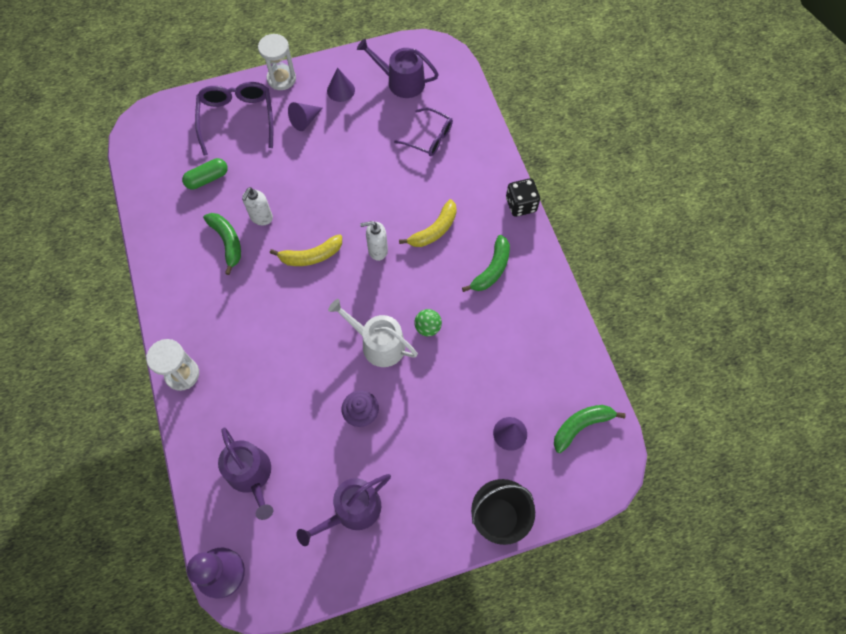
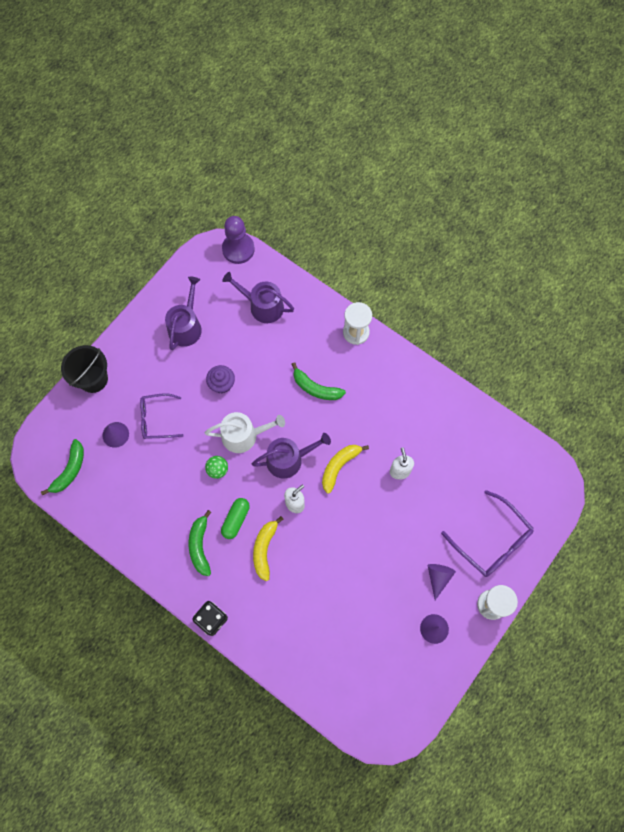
camera: 145 degrees right, 5 degrees up
(207, 179) = (466, 474): green capsule -> green capsule (236, 520)
(227, 242) = (407, 436): green banana -> green banana (315, 388)
(401, 82) = (391, 675): purple watering can -> purple watering can (289, 459)
(429, 138) = (327, 632): purple glasses -> purple glasses (157, 419)

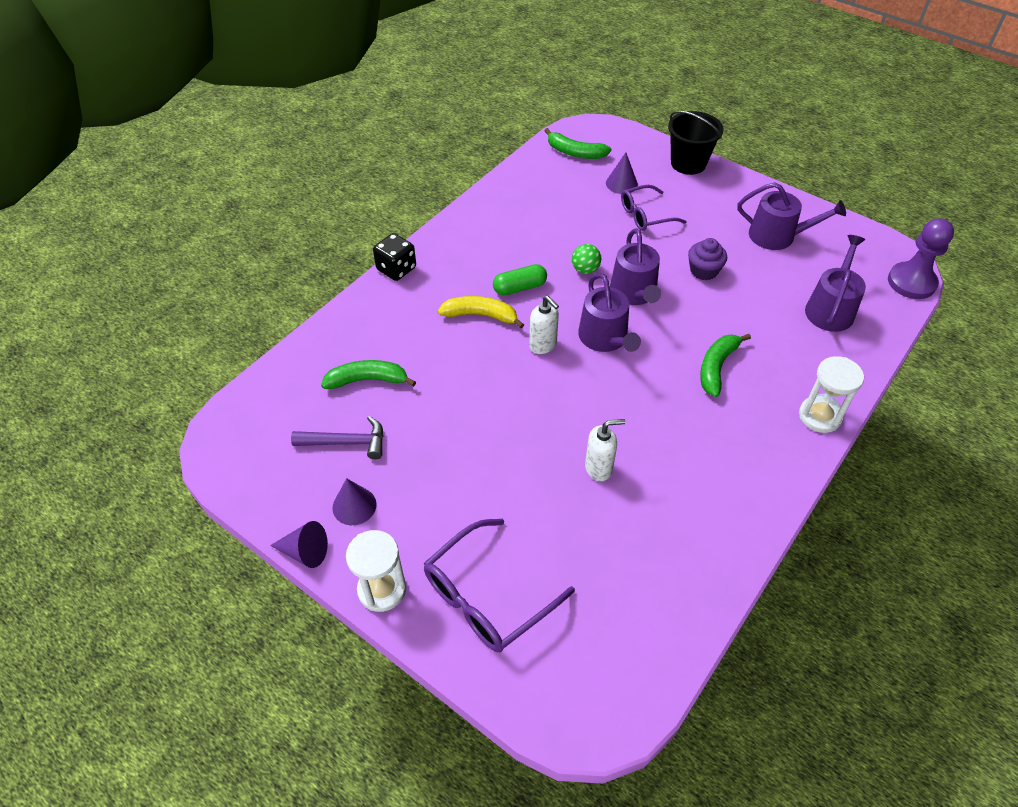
camera: 90 degrees right, 20 degrees down
(157, 419) = (645, 215): purple glasses -> purple glasses turned 105 degrees counterclockwise
(200, 546) = (486, 257): green banana -> green banana (367, 380)
(236, 520) = (519, 288): green capsule -> green capsule turned 45 degrees counterclockwise
(244, 435) = (634, 293): white watering can -> purple watering can
(339, 466) = (600, 394): yellow banana -> none
(384, 640) = (346, 442): none -> purple hammer
(438, 577) = (431, 514): purple cone -> purple cone (305, 552)

